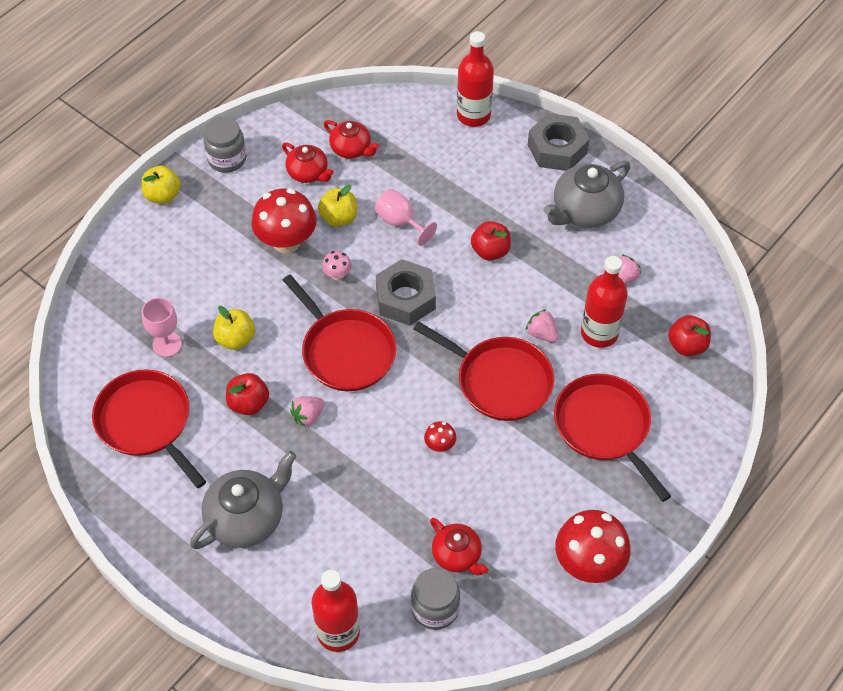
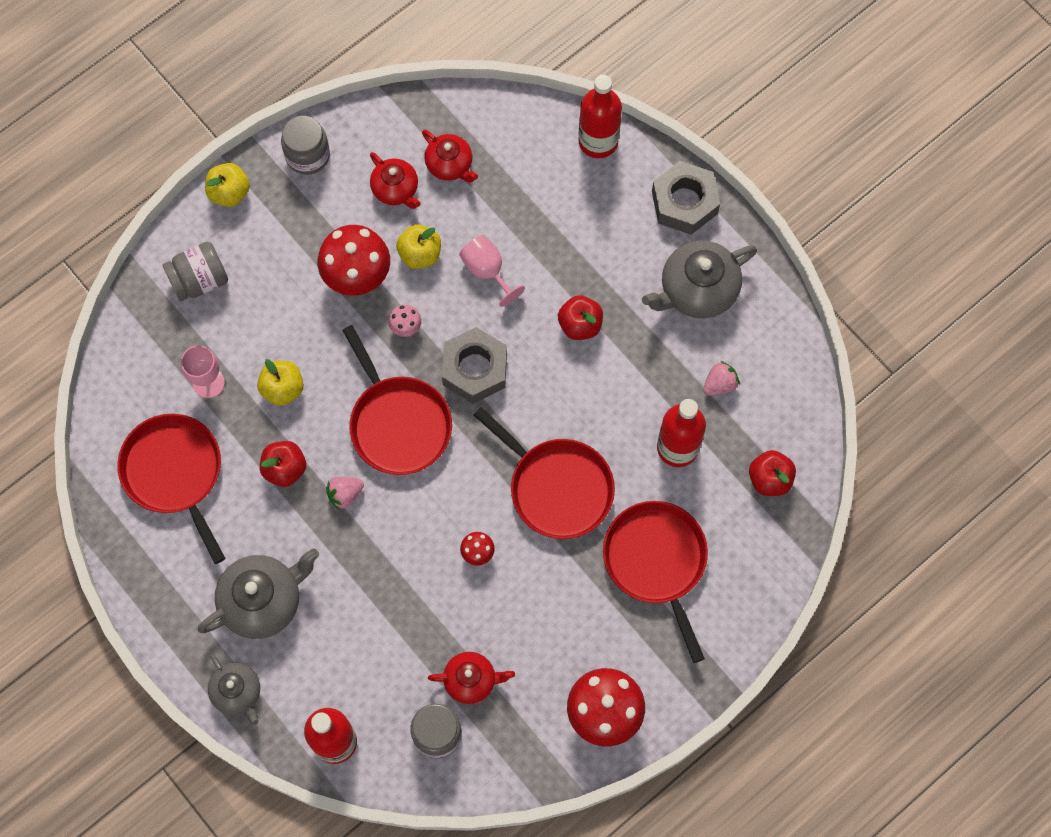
camera: 10 degrees right, 15 degrees up
(146, 265) = (199, 280): none -> grey jar
(235, 603) = (237, 692): none -> grey teapot
(457, 555) = (471, 680): red teapot -> red teapot turned 60 degrees counterclockwise
(542, 334) = (614, 438): pink strawberry -> none

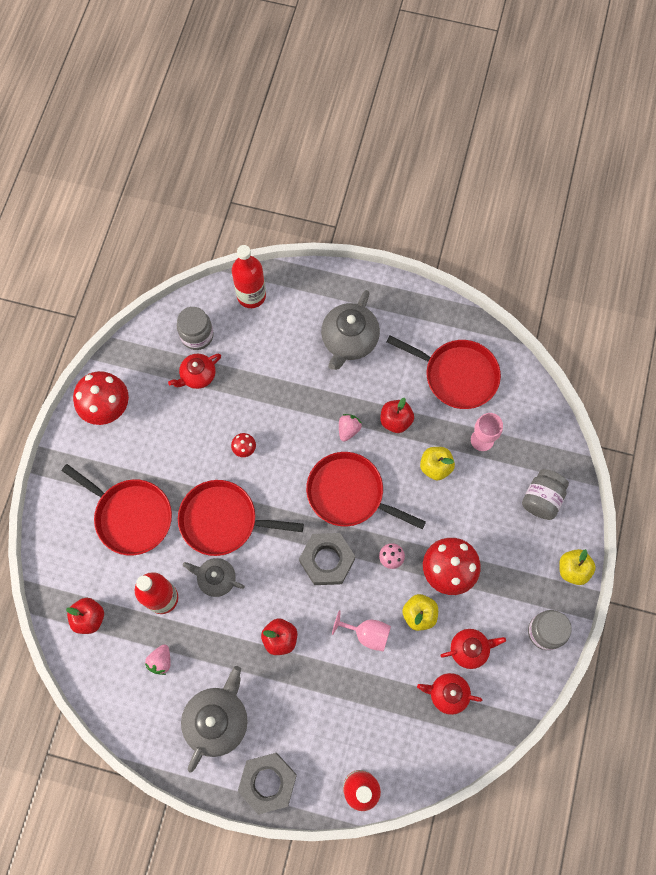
camera: 145 degrees right, 0 degrees up
(237, 692) = (325, 285): grey teapot -> grey teapot (216, 578)
(396, 189) = (469, 649): red teapot -> red teapot turned 150 degrees clockwise

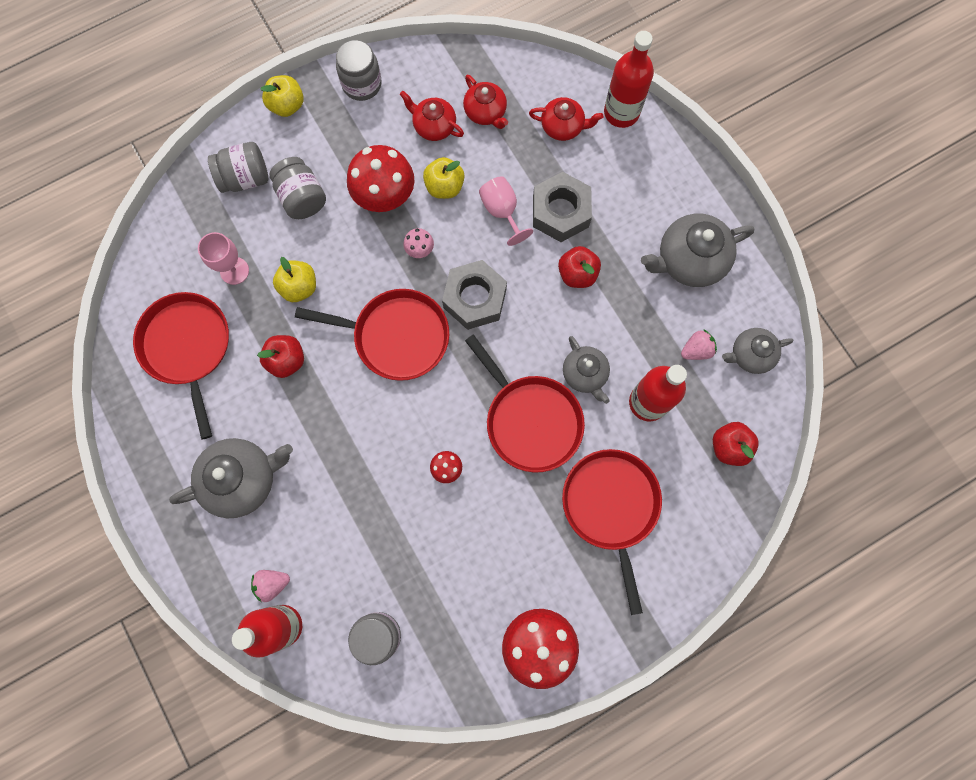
camera: 135 degrees left, 5 degrees up
(123, 691) = (750, 355): none -> grey teapot
(197, 376) = (419, 589): red teapot -> red teapot (563, 127)
(268, 782) = (690, 179): grey nut -> grey nut (560, 212)
(348, 430) = (336, 393): pink strawberry -> pink strawberry (272, 584)
(349, 493) = (396, 336): red pan -> red pan turned 60 degrees counterclockwise
(495, 520) = (302, 198): none -> grey jar

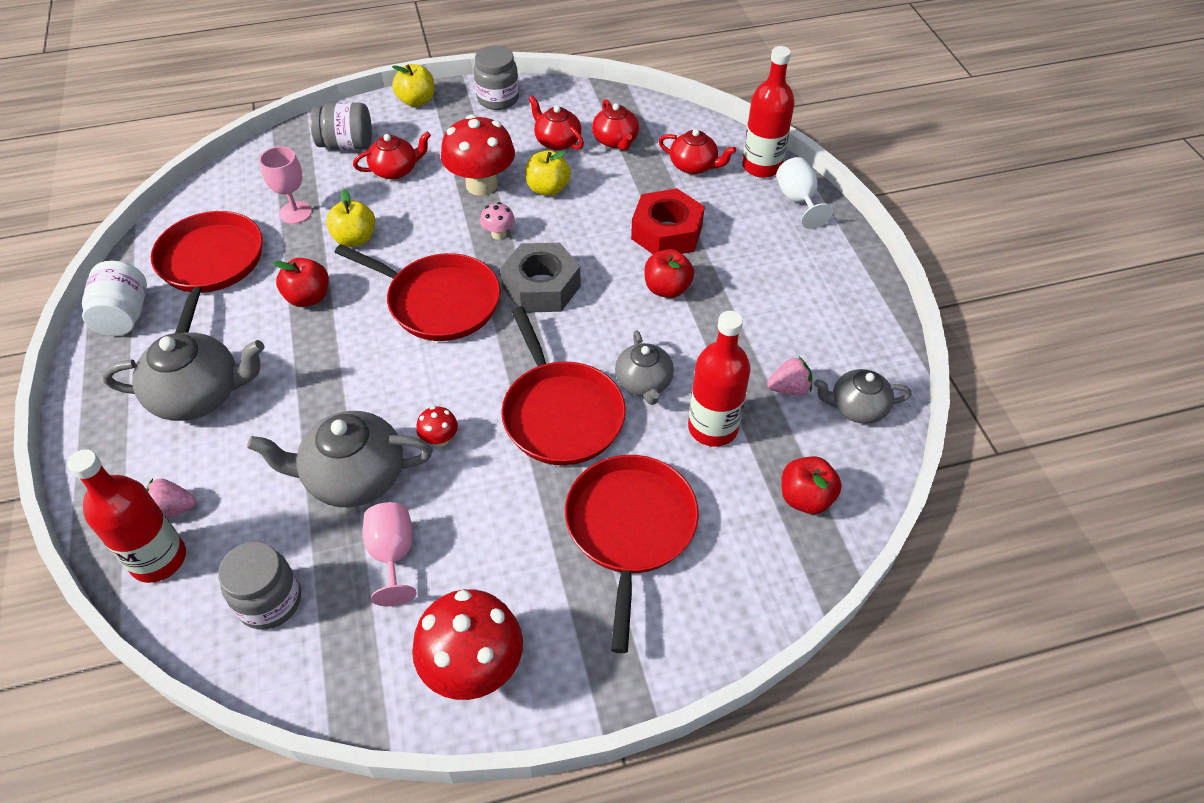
camera: 15 degrees right, 25 degrees down
(142, 419) = (124, 316): none -> white jar
(302, 198) = (395, 170): grey jar -> red teapot
(502, 211) = (602, 220): pink goblet -> pink goblet (393, 554)
(560, 212) = (666, 232): grey nut -> red nut
(661, 146) = (798, 200): none -> white goblet
(689, 260) = (803, 302): grey teapot -> grey teapot (353, 477)

